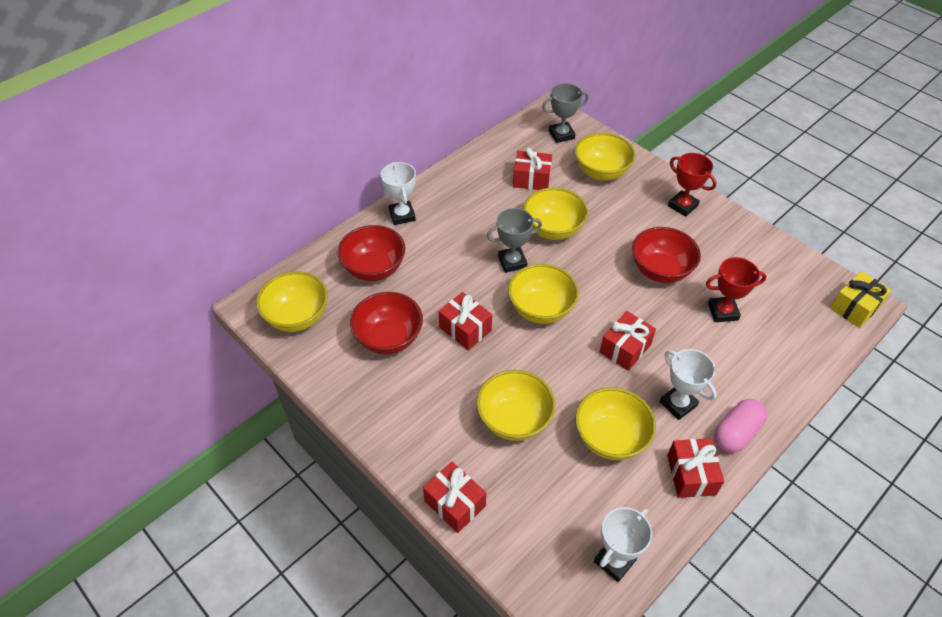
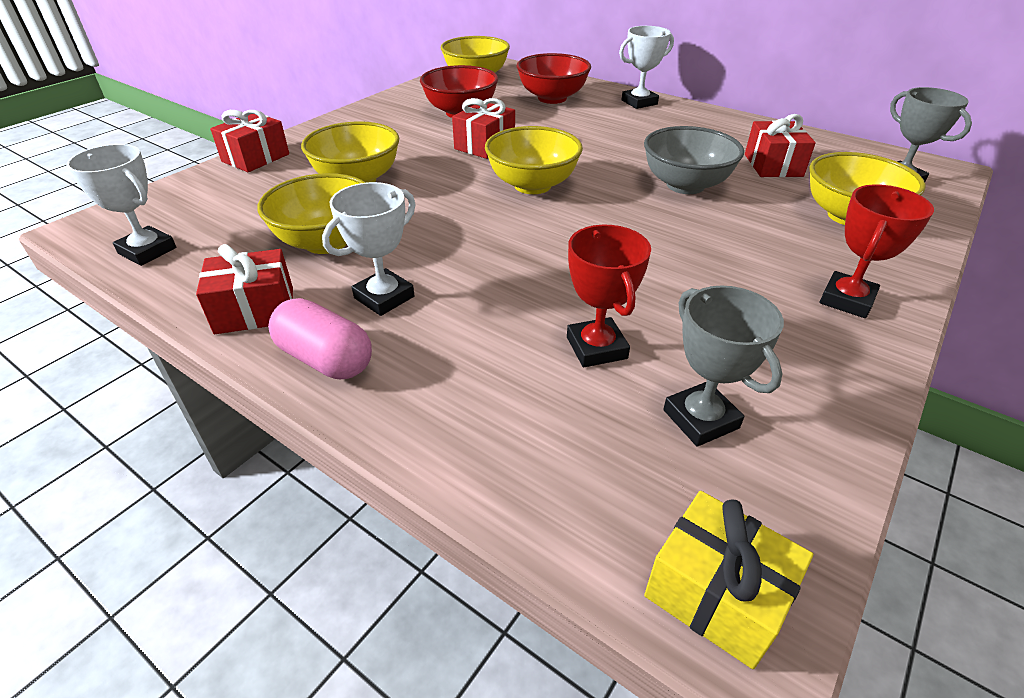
camera: 80 degrees right, 10 degrees down
(512, 262) = (605, 163): grey trophy -> grey trophy (700, 419)
(553, 229) = (685, 185): yellow bowl -> grey bowl
(625, 348) = (482, 248): red gift -> none
(660, 270) = (660, 277): red bowl -> none

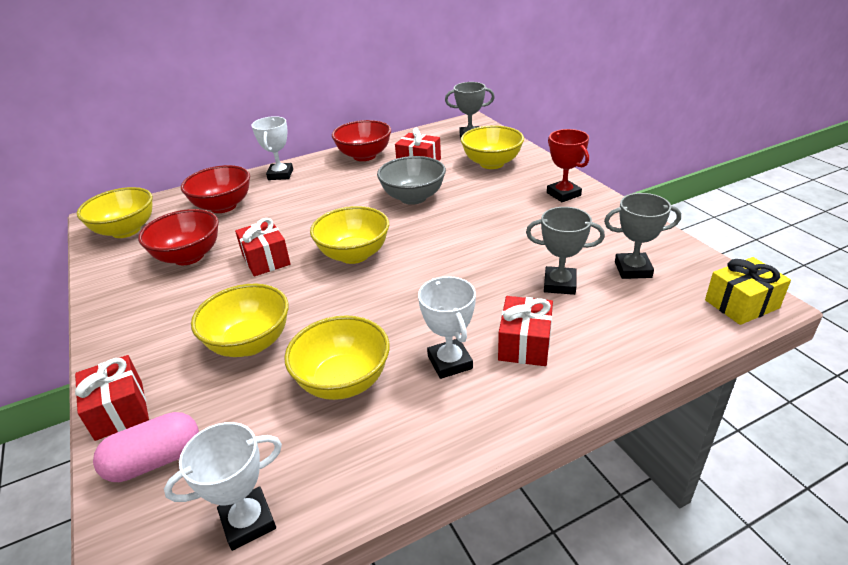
camera: 60 degrees left, 5 degrees down
(255, 310) = (418, 442): red gift -> red gift (525, 344)
(325, 359) = (508, 407): pink capsule -> pink capsule (155, 460)
(596, 348) = (559, 284): red trophy -> grey trophy
(739, 130) = (364, 156): none -> red bowl

